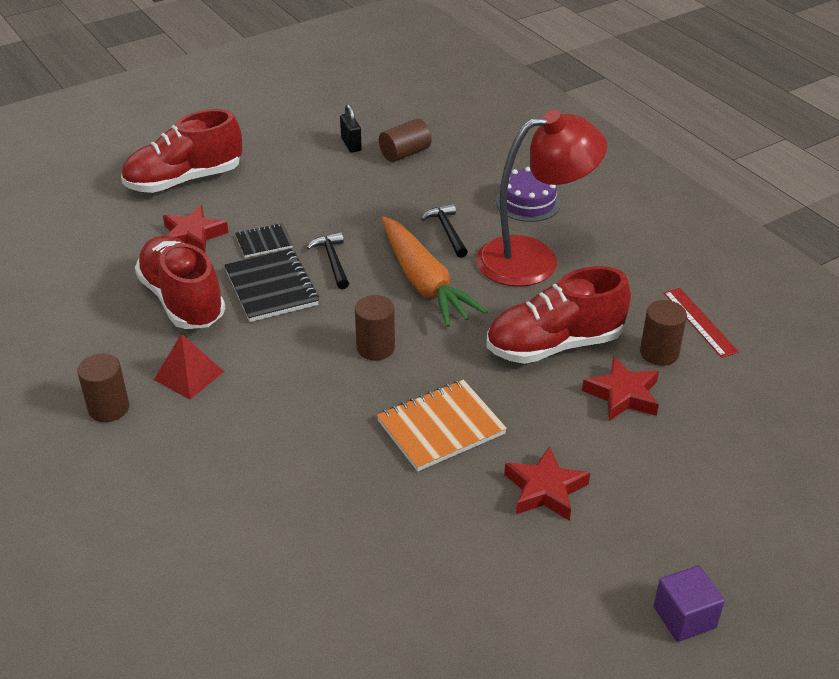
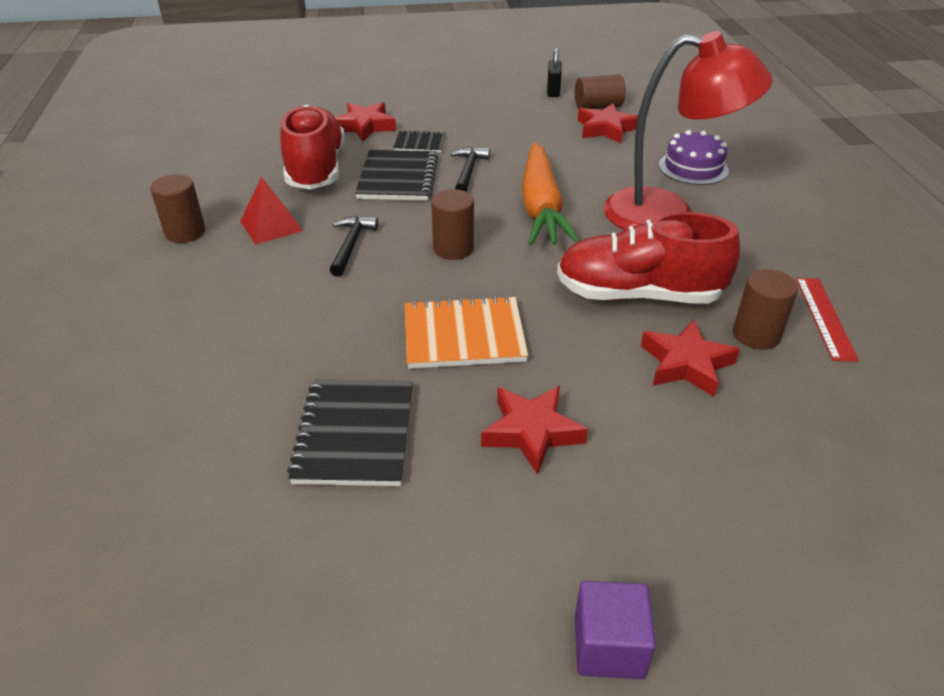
camera: 25 degrees right, 0 degrees up
(184, 180) = (391, 88): red shoe -> none
(414, 540) = (355, 434): none -> black notebook
(428, 178) = (606, 129): none -> red star
(447, 231) = (594, 172): black hammer -> black hammer (351, 245)

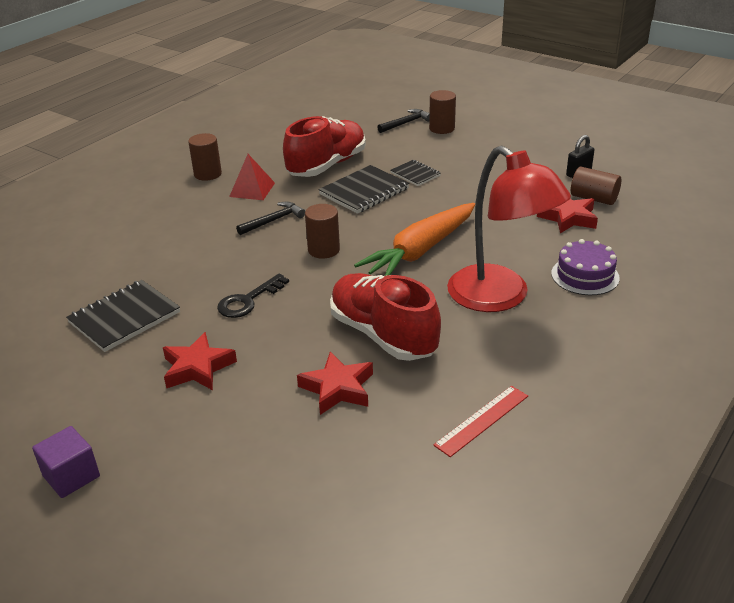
camera: 45 degrees right, 5 degrees down
(365, 126) = (400, 148): red star -> none
(464, 335) = (248, 300): orange notebook -> black key
(468, 171) = (415, 206): black hammer -> black hammer (406, 123)
(756, 335) = (413, 400): brown cylinder -> brown cylinder (442, 128)

